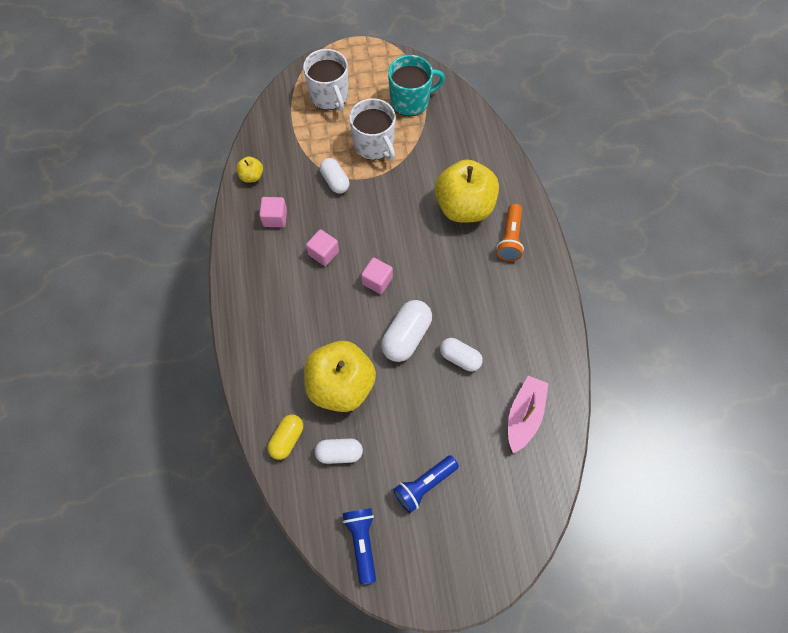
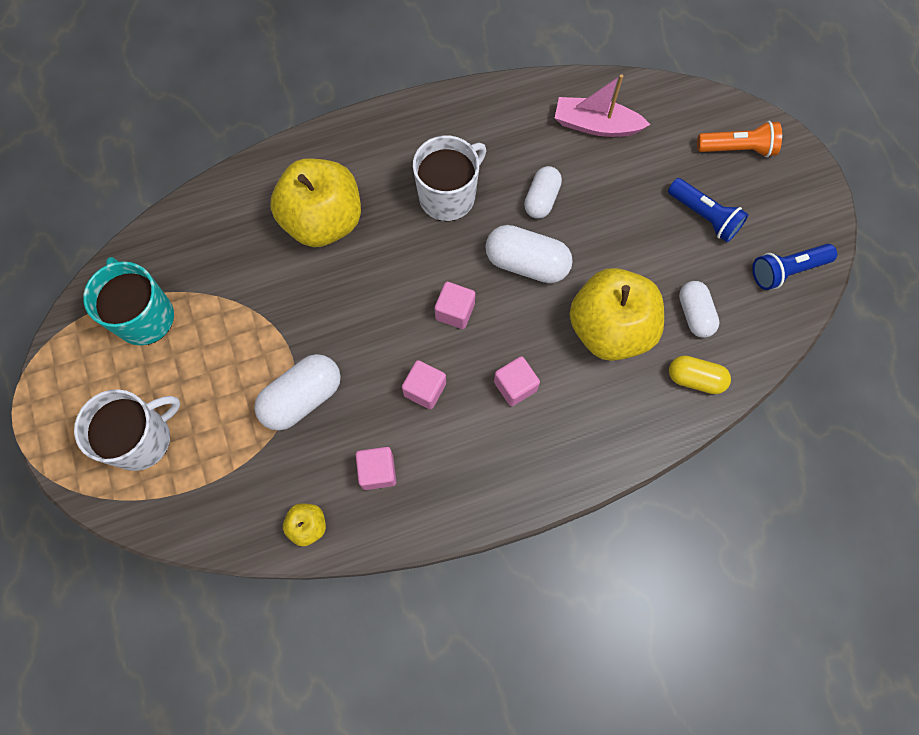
camera: 100 degrees left, 5 degrees up
(312, 310) = (515, 386): none -> pink cube
(335, 181) = (302, 398): white capsule -> white capsule, size x1.52
(374, 145) = (231, 354): white mug -> white mug (448, 195)
(510, 238) = (364, 162): orange flashlight -> orange flashlight (737, 148)

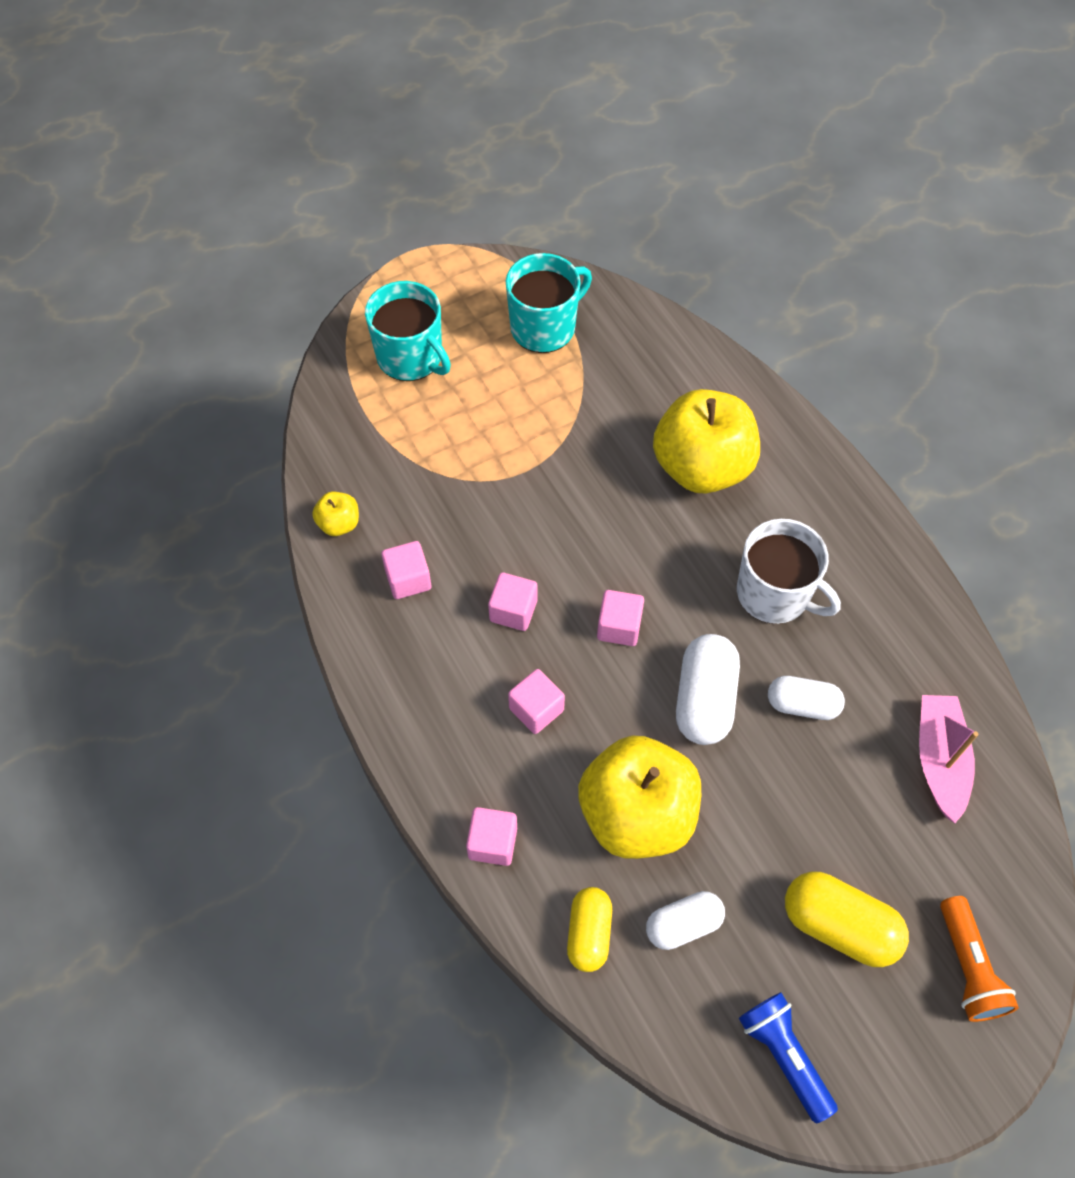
camera: 80 degrees right, 10 degrees down
(142, 439) = (411, 357): white mug -> turquoise mug
(302, 398) = (480, 489): white capsule -> none
(619, 436) = (492, 843): none -> pink cube
(704, 216) = (839, 925): blue flashlight -> yellow capsule

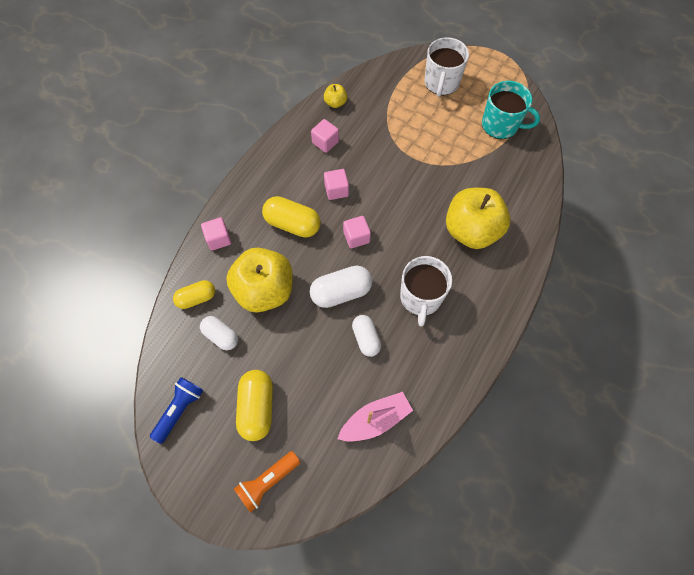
camera: 60 degrees right, 5 degrees up
(411, 357) = (441, 83): turquoise mug -> white mug
(536, 709) = (292, 224): pink cube -> yellow capsule

